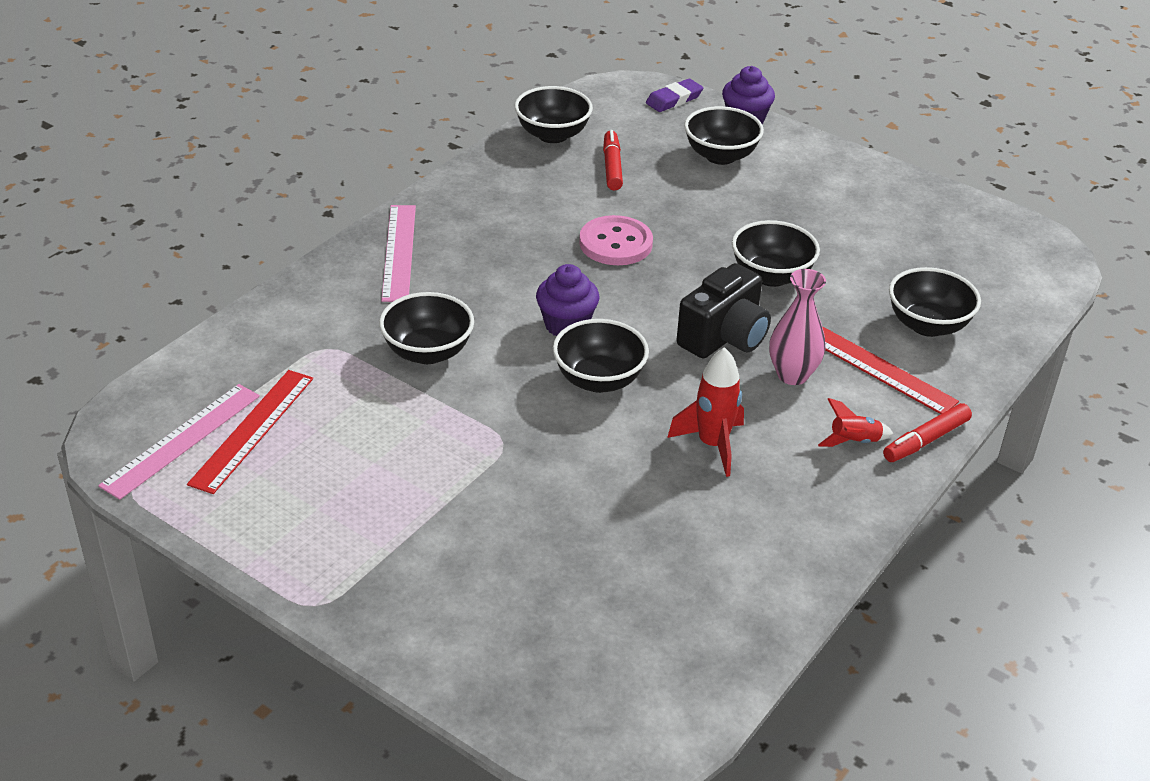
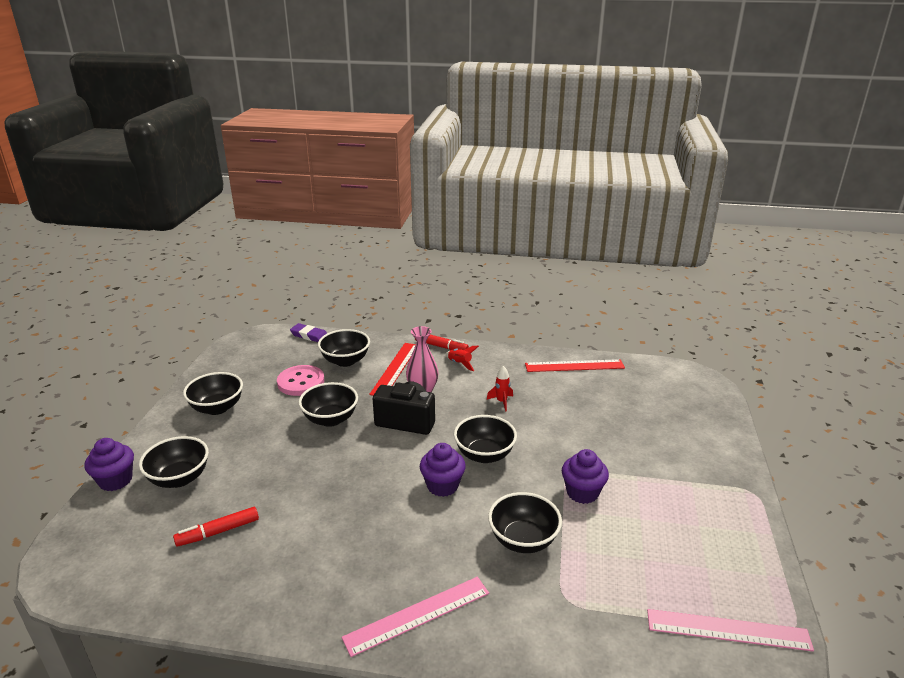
camera: 115 degrees left, 10 degrees down
(252, 430) = (678, 594): red ruler -> red ruler (574, 366)
(459, 434) = (582, 492): none -> purple cupcake
(552, 135) = (172, 590): black bowl -> black bowl (217, 408)
(615, 243) = (331, 494): pink button -> pink button (301, 382)
(674, 99) = (82, 531): purple eraser -> purple eraser (309, 335)
(712, 445) = (501, 402): red rocket -> red rocket, size x0.61

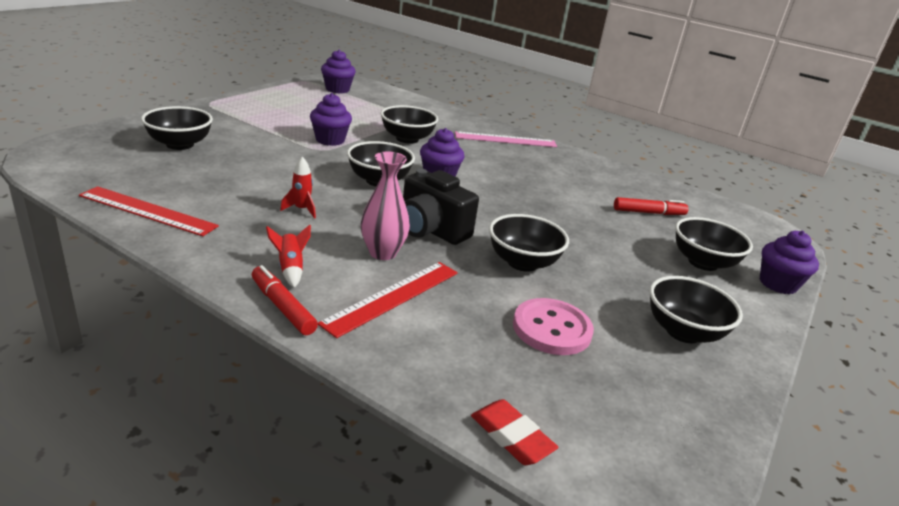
camera: 160 degrees left, 0 degrees up
(309, 335) = (511, 436): purple eraser -> red eraser
(345, 361) = (464, 341): black bowl -> black bowl (180, 144)
(728, 630) = (337, 89): pink ruler -> purple cupcake

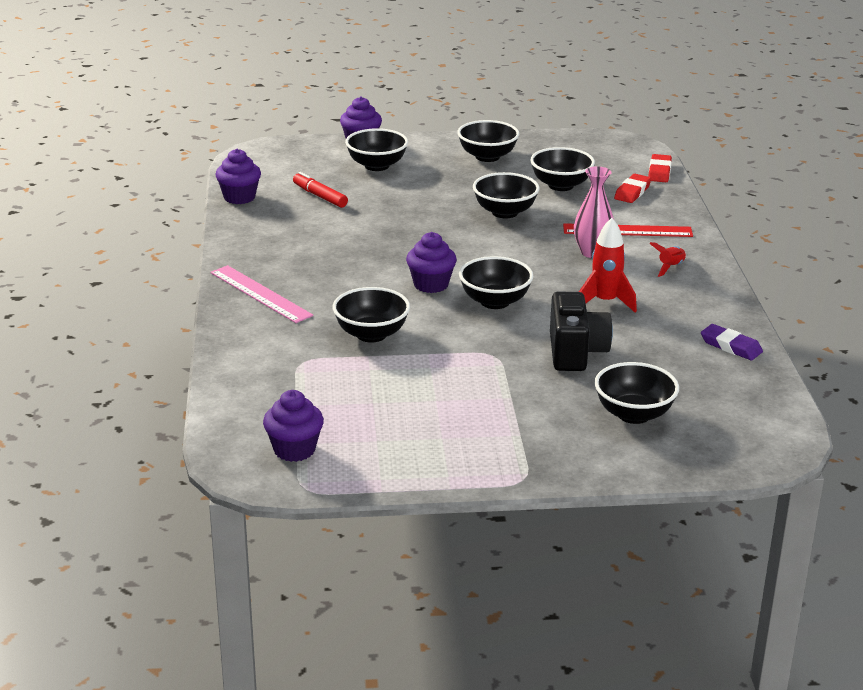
camera: 125 degrees left, 0 degrees up
(148, 211) = (731, 346): red ruler -> purple eraser
(283, 307) = (702, 251): red marker -> none
(301, 210) = (605, 302): red rocket -> red rocket, size x1.65
(330, 140) = (461, 363): purple cupcake -> purple cupcake (239, 197)
(431, 230) = (528, 252): black camera -> black camera (575, 352)
(476, 365) = (632, 192): none -> red eraser
(551, 329) = (561, 185): pink button -> black bowl

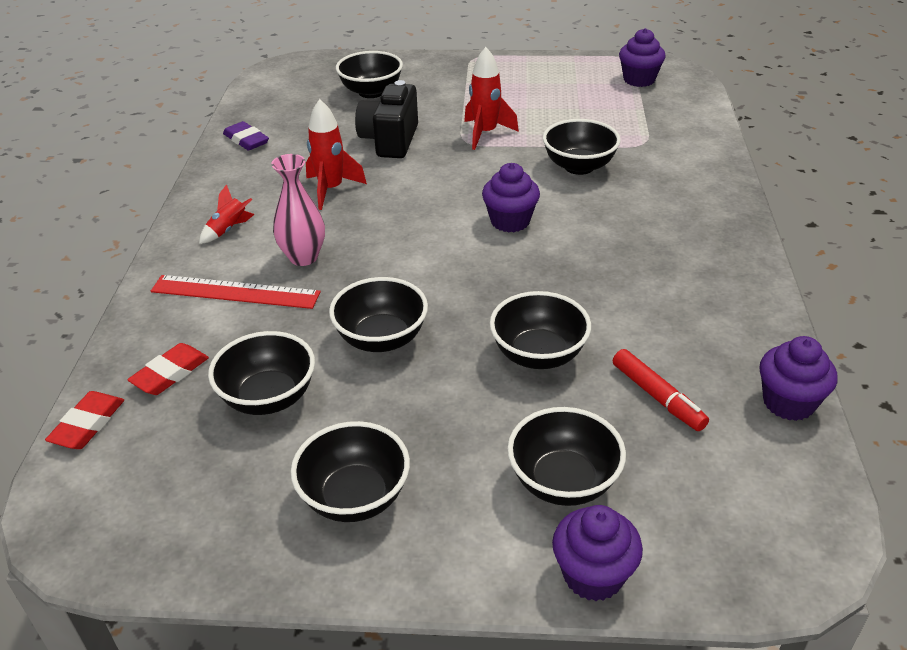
camera: 170 degrees left, 10 degrees up
(260, 294) = (703, 219): pink ruler -> none
(475, 365) = (485, 133): none -> red rocket
(495, 302) = (446, 196): black bowl -> black bowl (538, 355)

